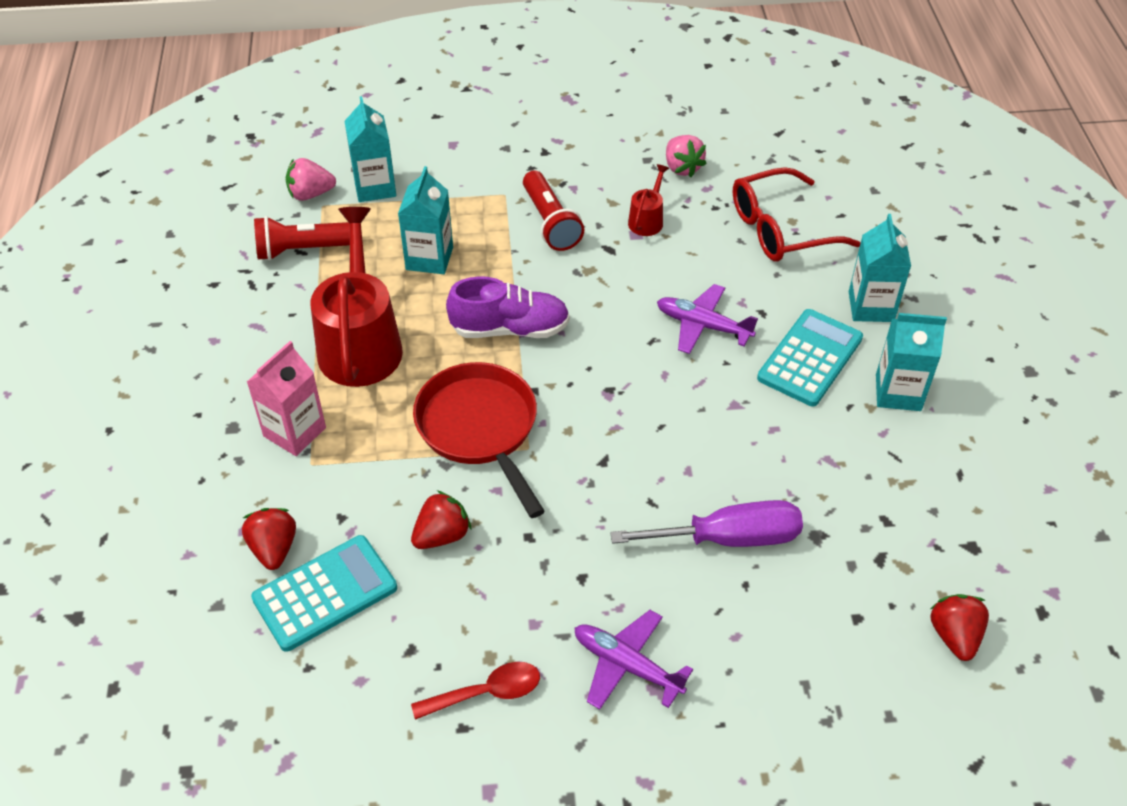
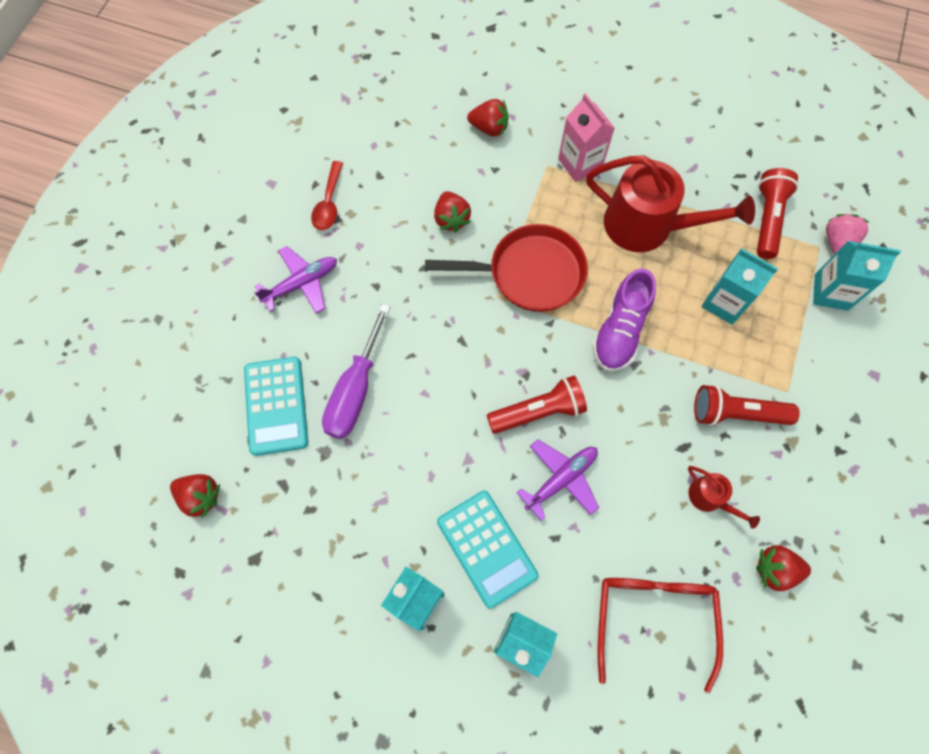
camera: 115 degrees right, 20 degrees up
(325, 593) = (442, 145): turquoise calculator -> turquoise calculator (276, 406)
(644, 365) = (538, 411): none -> red flashlight
(682, 168) = (775, 569): pink strawberry -> red strawberry

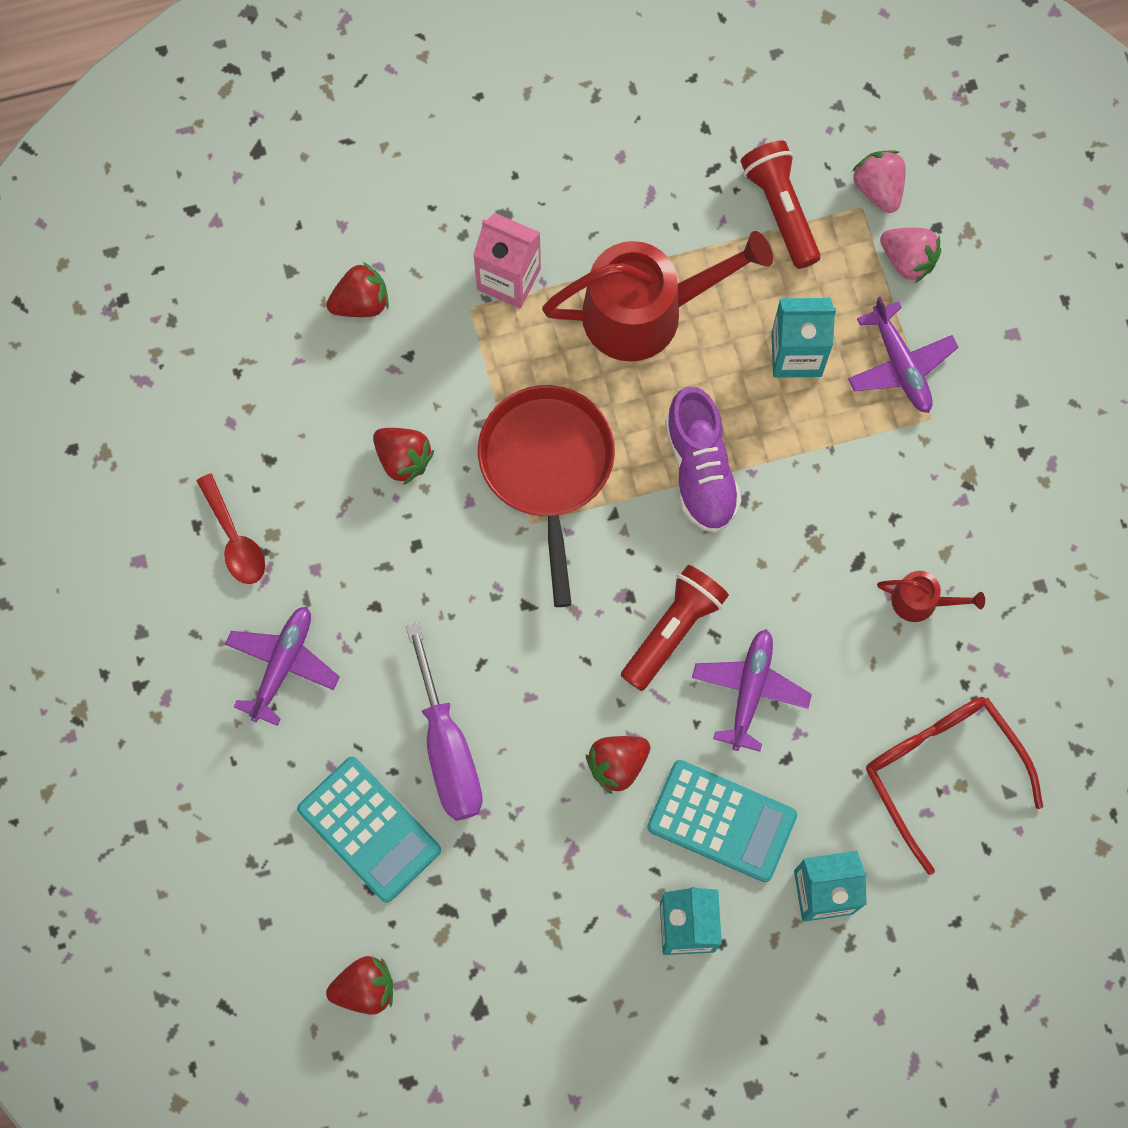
camera: 35 degrees left, 5 degrees up
(529, 273) = (547, 467): red pan -> red pan turned 60 degrees counterclockwise
(736, 413) = (890, 484): red flashlight -> none
(775, 569) = (1033, 633): red strawberry -> red strawberry (617, 764)
(787, 348) = (900, 365): none -> purple plane
(831, 292) = (908, 260): turquoise carton -> pink strawberry

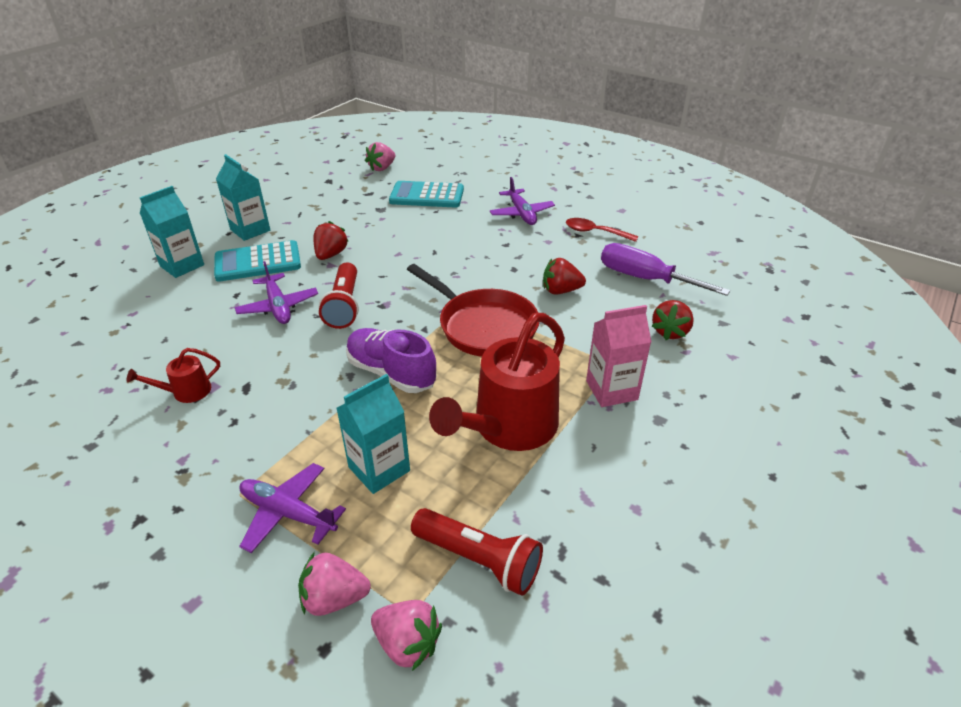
camera: 140 degrees right, 35 degrees down
(365, 988) = (382, 168): red strawberry -> pink strawberry
(447, 749) = (419, 225): purple screwdriver -> purple screwdriver (645, 279)
(941, 771) = (130, 331): red glasses -> none

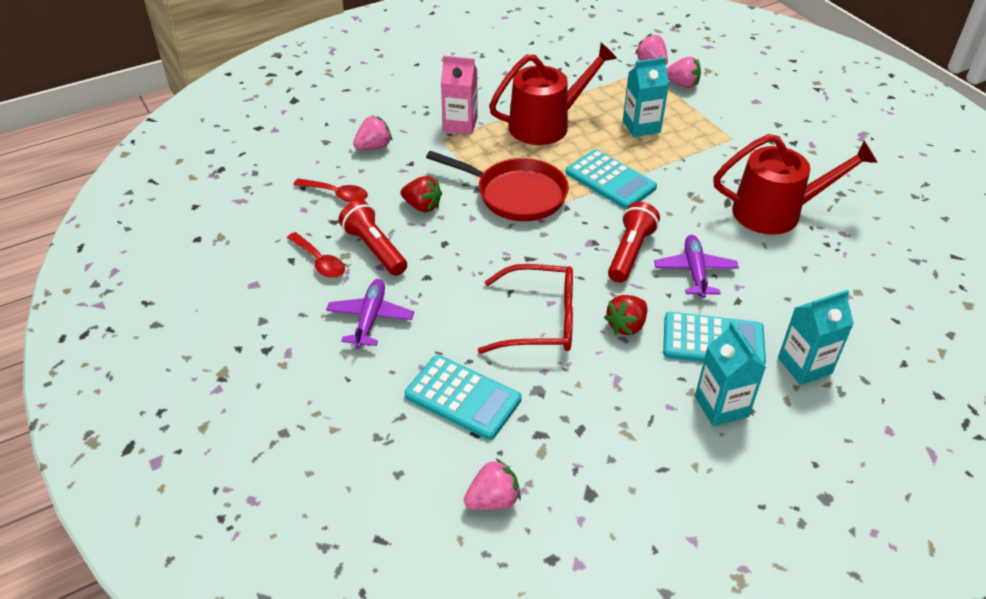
camera: 155 degrees left, 5 degrees up
(186, 392) = (775, 212): red watering can -> red watering can, size x2.22
(288, 513) = (702, 121): purple plane -> none
(391, 373) = (610, 180): purple shoe -> turquoise calculator
(399, 241) = (540, 320): none -> red glasses
(479, 559) = (602, 77): red flashlight -> red flashlight (374, 249)
(483, 326) = (516, 195): red pan -> red pan turned 135 degrees clockwise
(645, 279) = (337, 194): purple screwdriver -> red spoon
(670, 332) = (374, 147): red strawberry -> pink strawberry

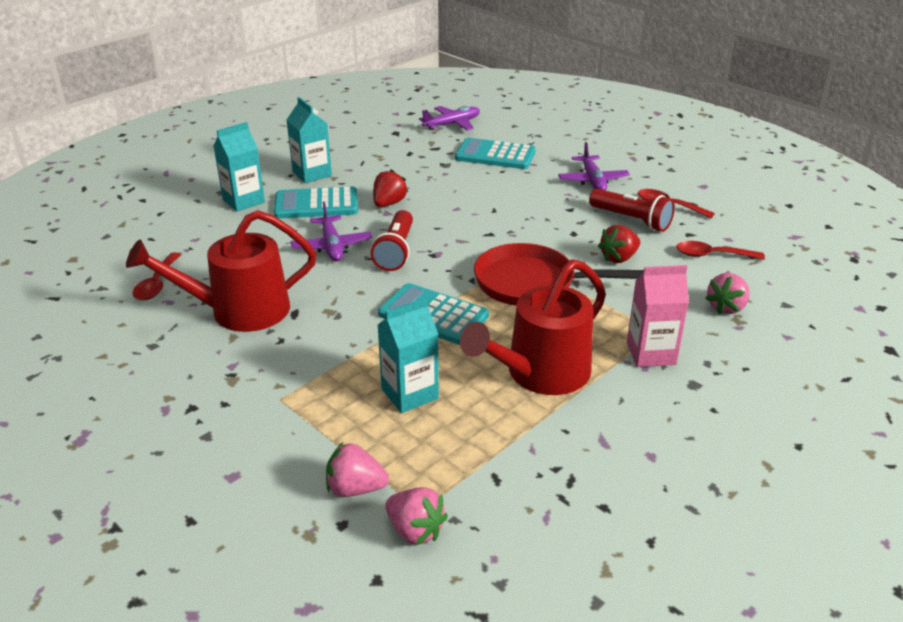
camera: 165 degrees right, 10 degrees down
(422, 206) = (618, 258): red strawberry -> red strawberry turned 45 degrees counterclockwise
(493, 500) = (452, 124): pink strawberry -> purple plane
(540, 320) = (460, 197): red glasses -> none
(863, 255) = (157, 284): none -> red spoon

